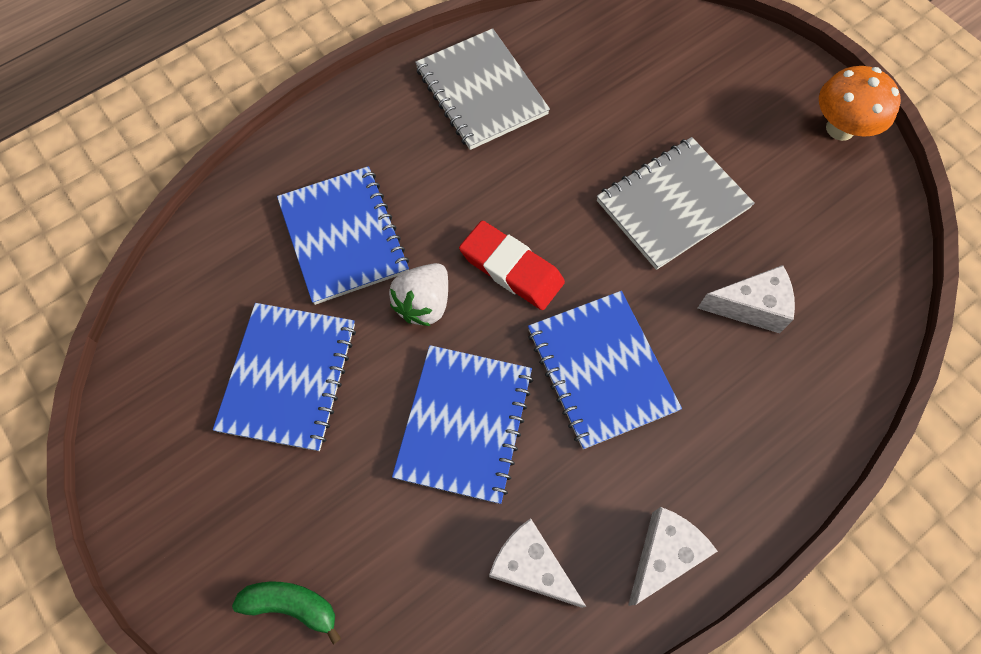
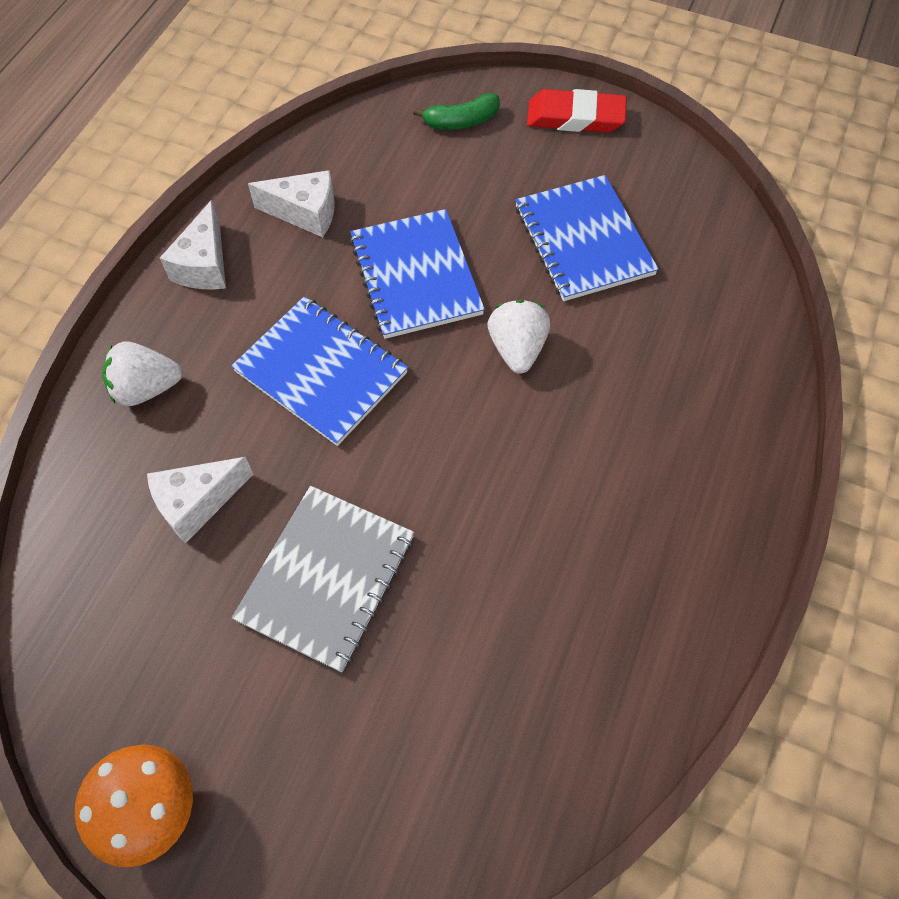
camera: 150 degrees right, 5 degrees down
(344, 236) = (637, 369): blue notebook -> none
(481, 91) = (627, 608): grey notebook -> none
(511, 268) = (458, 420): red eraser -> red eraser (575, 117)
(764, 436) = (146, 388): none -> white strawberry

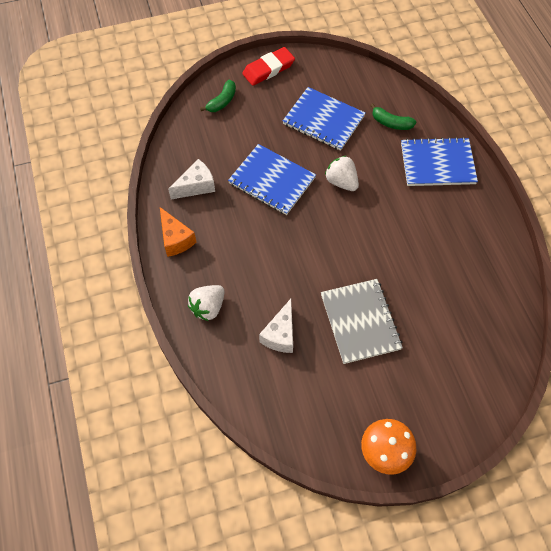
camera: 40 degrees left, 0 degrees up
(204, 265) = (176, 239): white cheese -> orange cheese
(321, 372) = (274, 247): blue notebook -> blue notebook (437, 163)
(689, 314) = (391, 123): none -> green banana

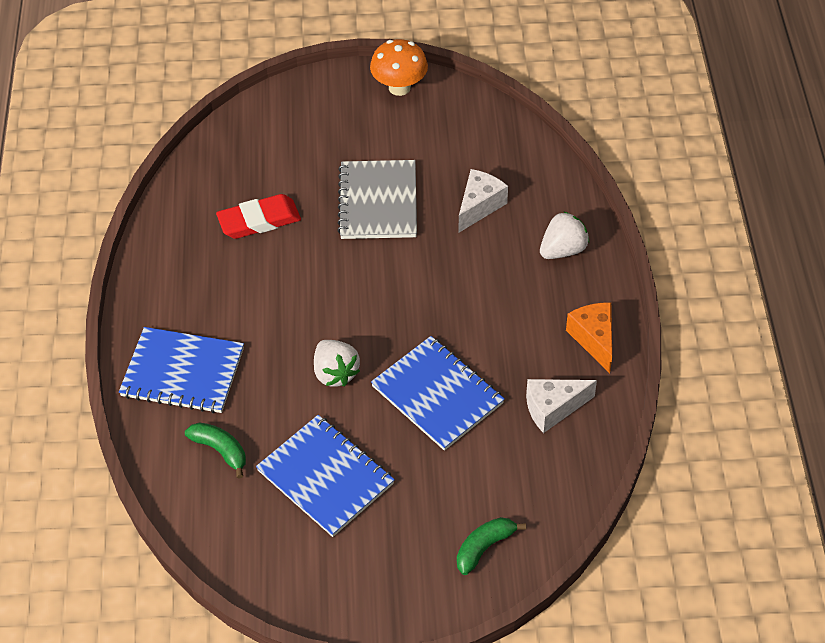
camera: 165 degrees left, 10 degrees down
(268, 69) = (387, 597): red eraser -> red eraser (259, 220)

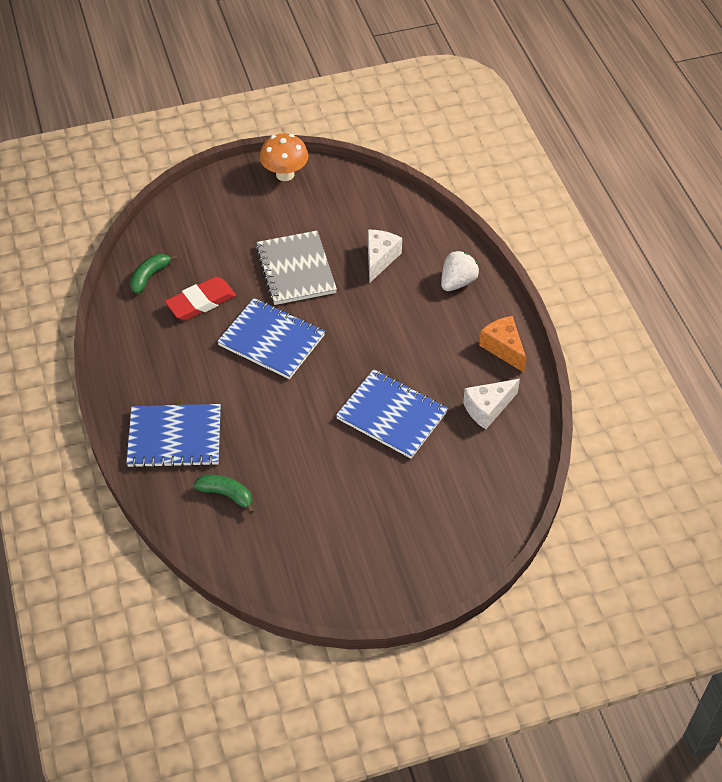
camera: 15 degrees left, 0 degrees up
(325, 477) = (321, 499): blue notebook -> blue notebook (271, 340)
(335, 373) = (303, 414): white strawberry -> none
(484, 547) = (466, 529): green banana -> green banana (149, 277)

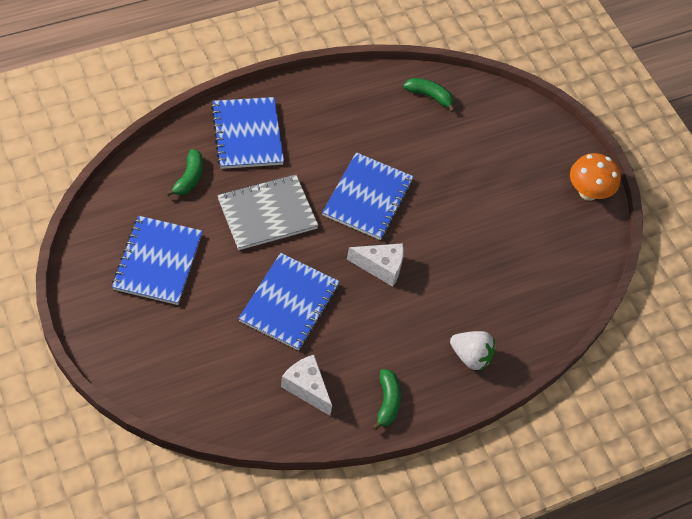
camera: 75 degrees right, 5 degrees up
(201, 302) = (405, 138): red eraser -> none
(295, 270) = (460, 211): grey notebook -> grey notebook (267, 213)
(333, 528) = (157, 262): none -> blue notebook
(380, 259) = (489, 283): white cheese -> white cheese (381, 267)
(503, 348) = (387, 402): orange cheese -> green banana

